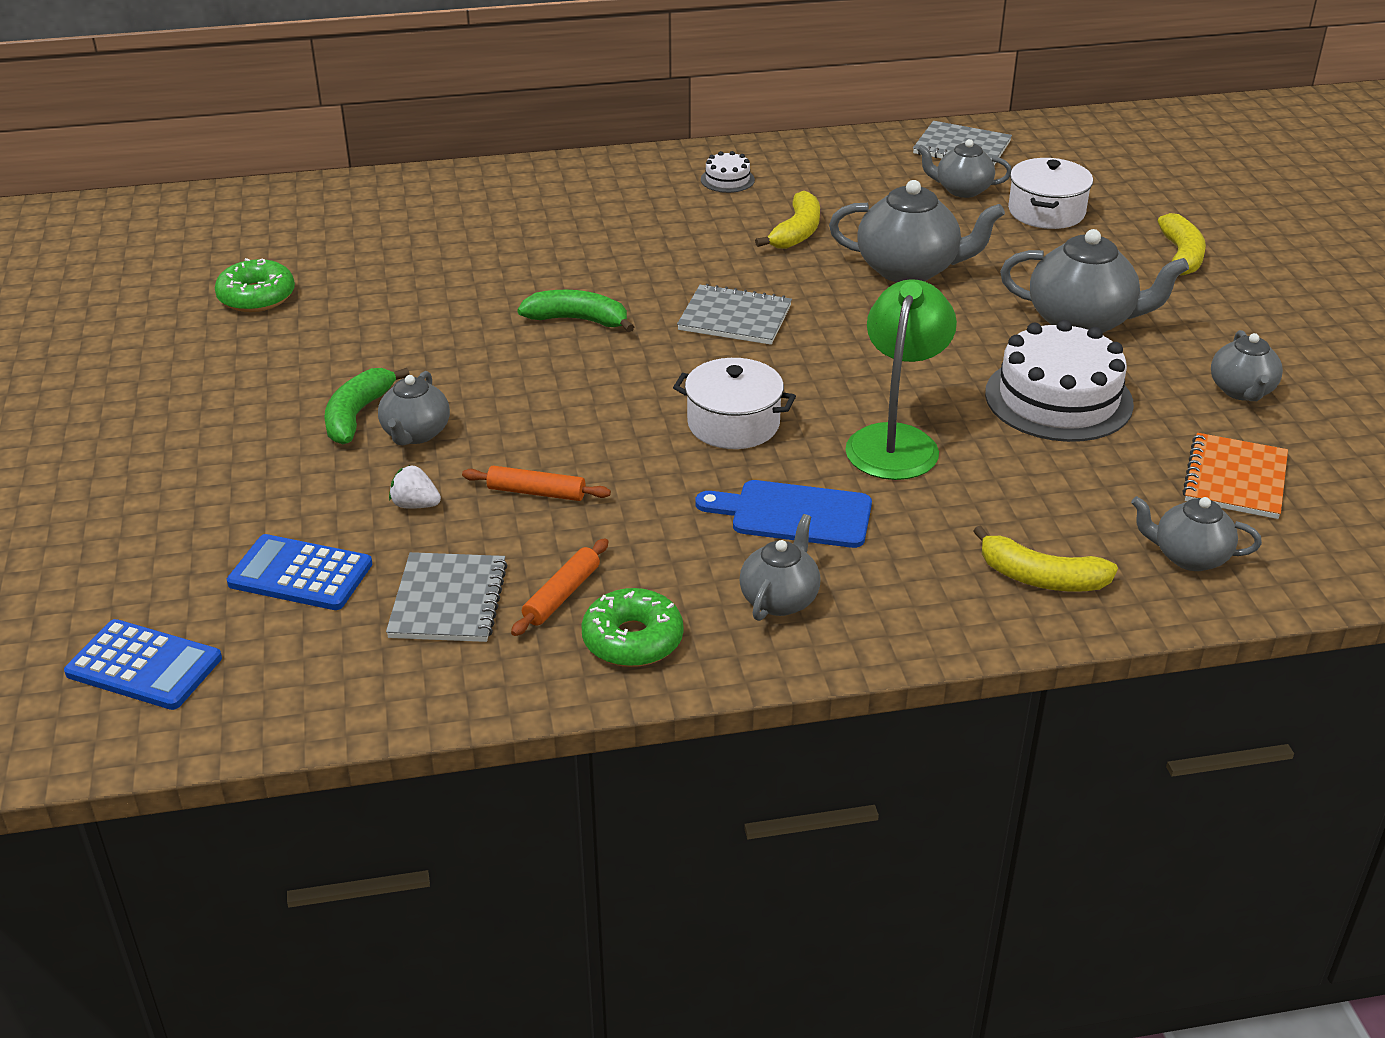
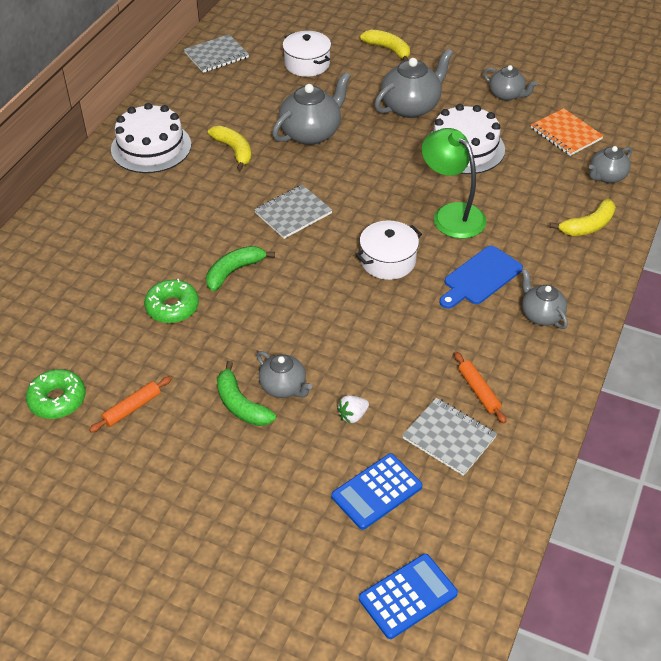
camera: 55 degrees left, 10 degrees up
(536, 492) = (383, 362): orange rolling pin -> orange rolling pin (132, 408)
(632, 640) = (533, 381): green donut -> green donut (172, 307)
(727, 180) = (151, 147): white cake -> white cake, size x2.21
(962, 190) = (257, 77): grey teapot -> none

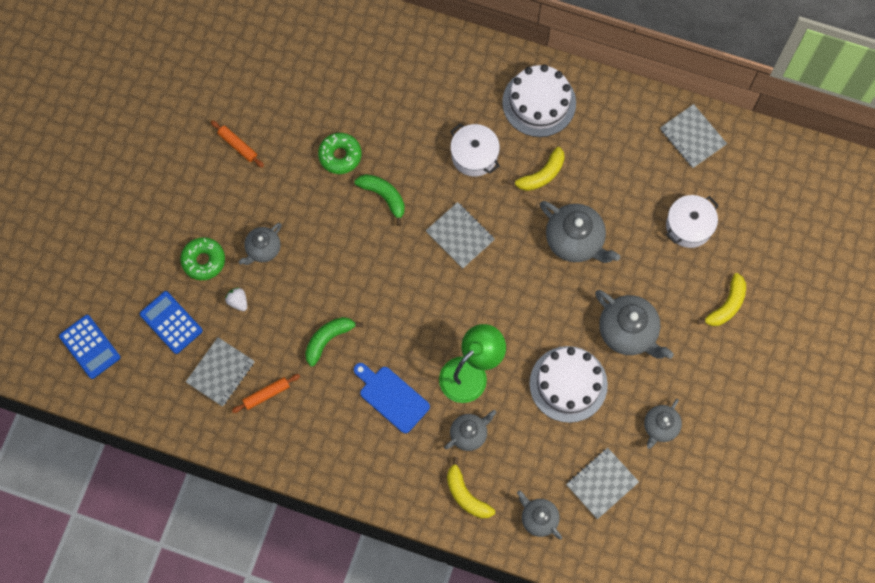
camera: 85 degrees right, 25 degrees up
(57, 400) = (243, 93): green donut -> green donut (203, 261)
(241, 405) = (244, 220): green banana -> green banana (328, 339)
(388, 261) = (406, 319): white pot -> white pot (474, 155)
(541, 315) = (351, 446): grey teapot -> grey teapot (469, 434)
(566, 134) = (602, 483): orange notebook -> grey notebook

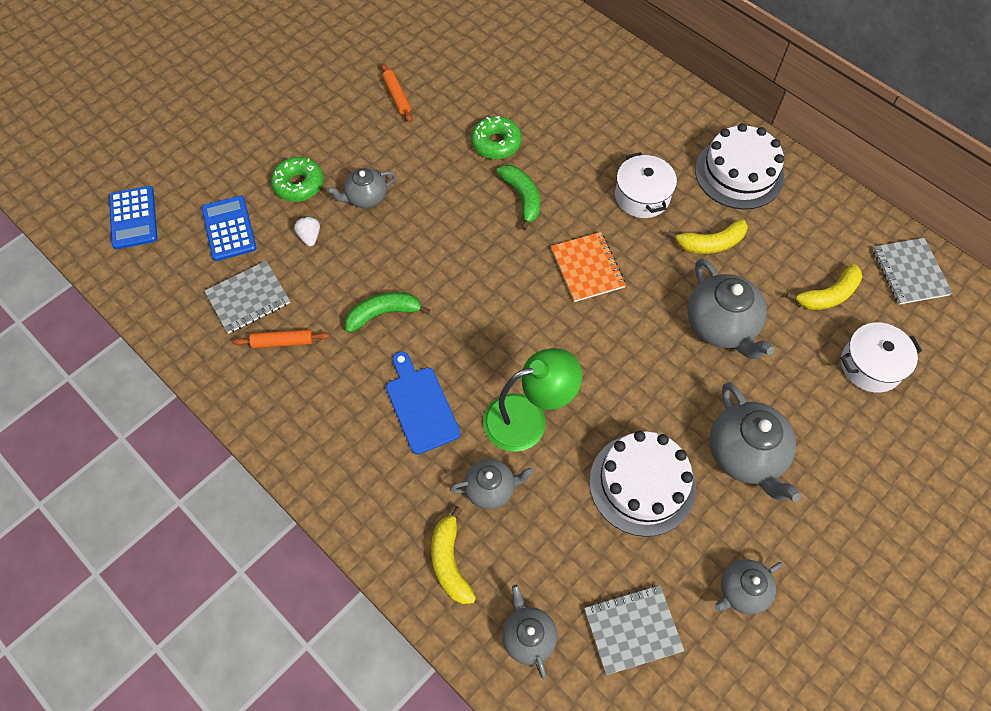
camera: 25 degrees right, 10 degrees down
(460, 236) = (587, 268): grey notebook -> orange notebook
(726, 305) = (888, 477): yellow banana -> yellow banana (828, 295)

